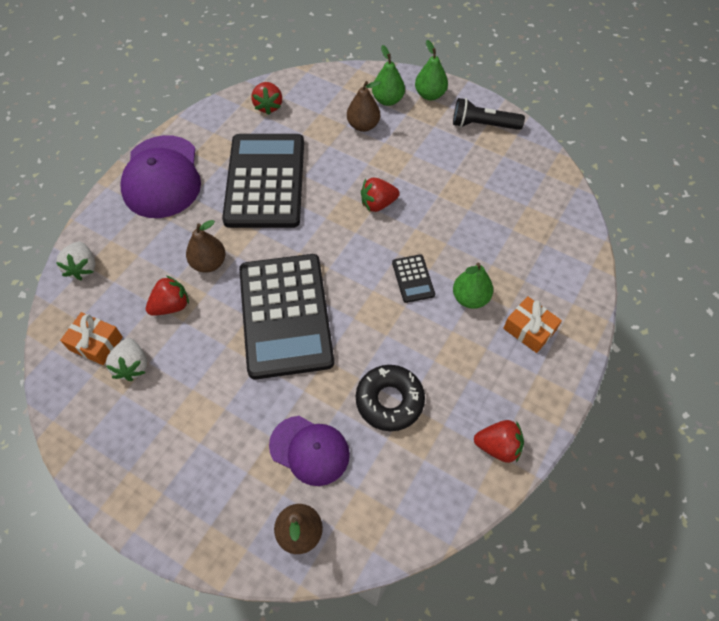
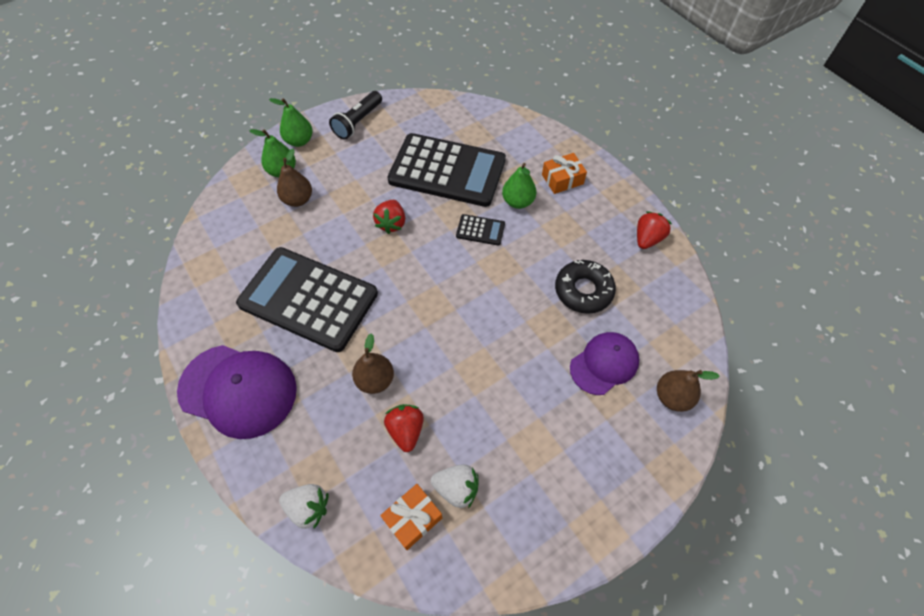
camera: 65 degrees left, 0 degrees up
(268, 106) = (216, 263): red strawberry -> none
(285, 315) = (467, 335): black calculator -> black calculator (447, 171)

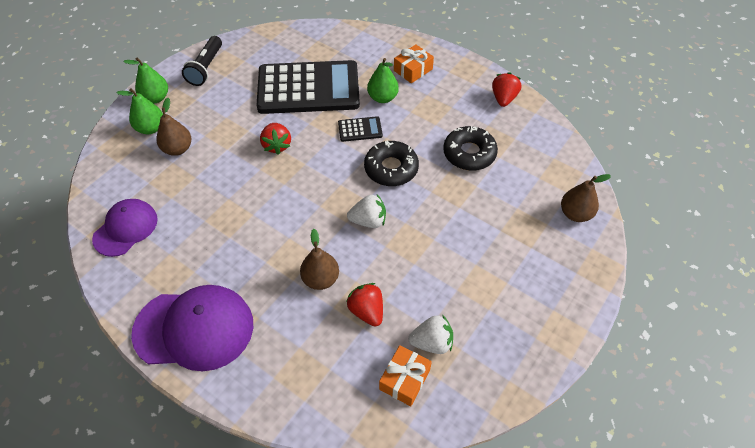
camera: 20 degrees left, 5 degrees down
(308, 299) = (227, 230): black calculator -> none
(308, 508) = (307, 404): white strawberry -> white strawberry (368, 221)
(494, 282) = (391, 168): none -> black donut
(604, 364) = (511, 205): purple cap -> purple cap (125, 228)

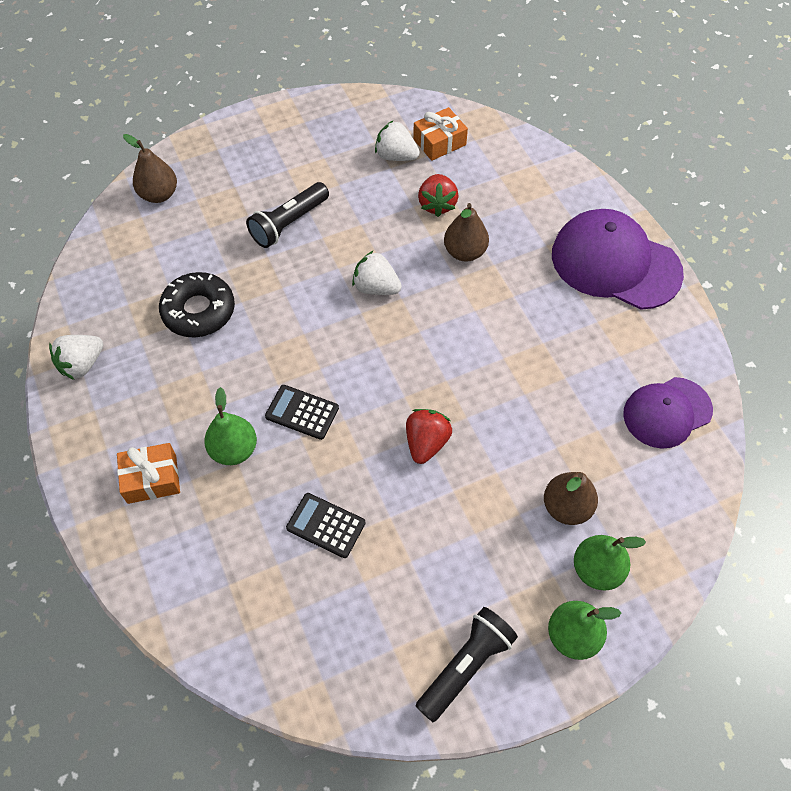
camera: 150 degrees left, 5 degrees up
(308, 88) = (326, 525): black calculator -> black calculator, size x0.40
(391, 168) = (305, 337): black donut -> none
(466, 238) = (289, 223): none -> black flashlight
(503, 98) = (82, 364): red strawberry -> white strawberry

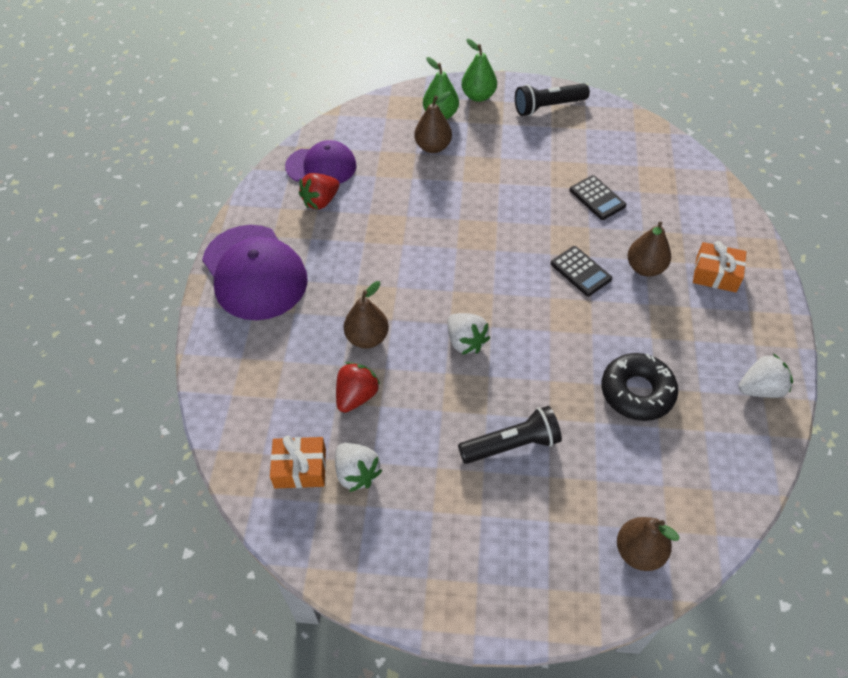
camera: 150 degrees left, 5 degrees down
(234, 450) = (645, 268): green pear -> brown pear
(426, 443) = (499, 215): red strawberry -> red strawberry (321, 201)

